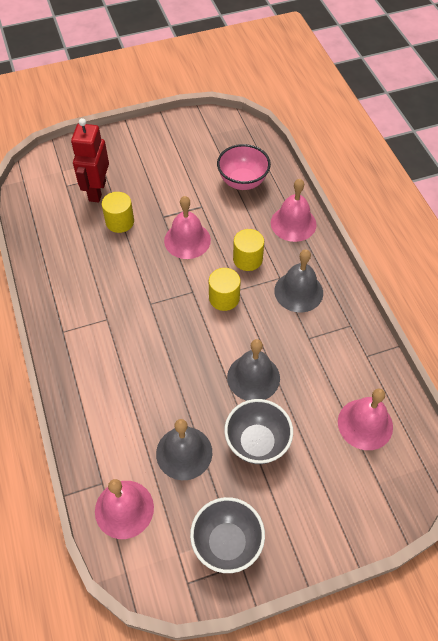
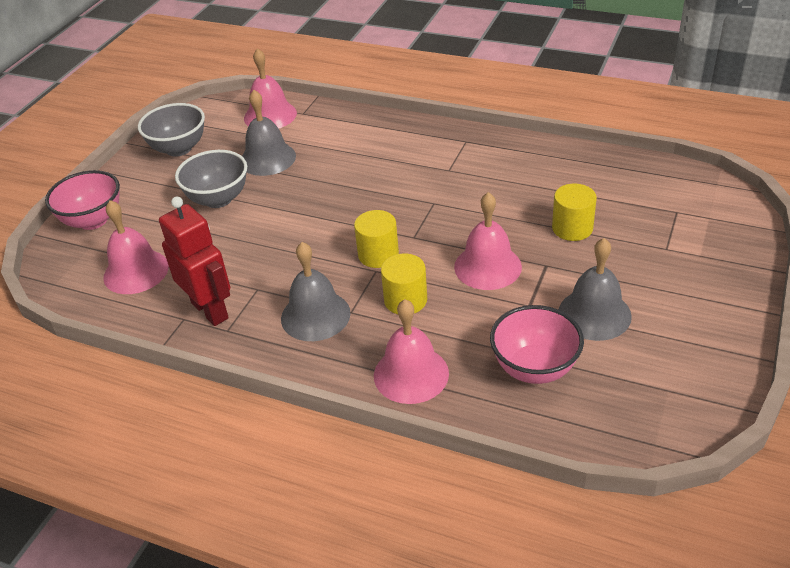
camera: 135 degrees right, 15 degrees down
(97, 191) = (644, 231): red robot -> red robot (210, 310)
(253, 377) = (272, 228): grey bell -> grey bell (594, 314)
(356, 514) = (93, 220): none -> pink bowl

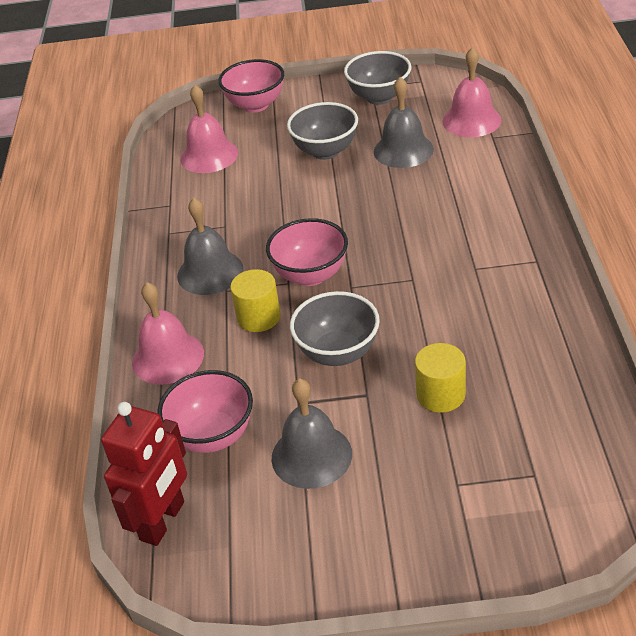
camera: 65 degrees right, 0 degrees up
(210, 310) = (186, 213): red robot -> red robot (163, 521)
(378, 254) = (310, 275): yellow cylinder -> pink bowl
(487, 266) = (338, 353): pink bell -> grey bowl

